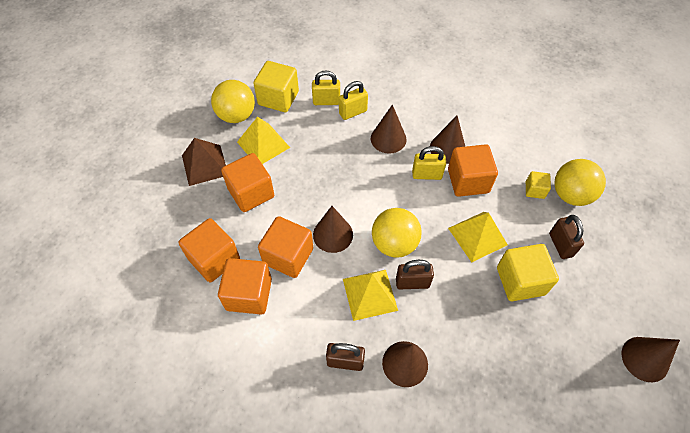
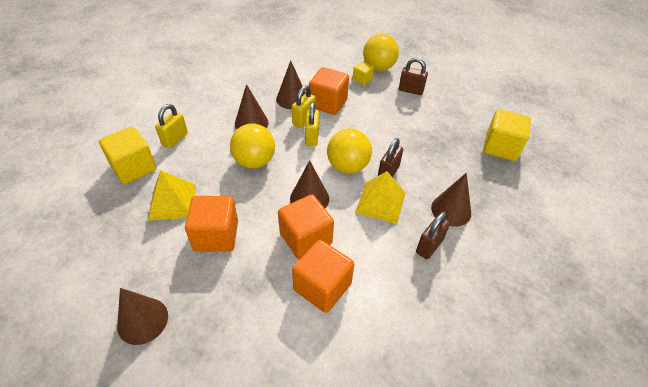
camera: 60 degrees left, 10 degrees down
(204, 165) = (146, 259): brown pyramid -> none
(214, 259) = (263, 299): orange cube -> none
(236, 115) = (117, 206): yellow ball -> yellow ball (254, 161)
(353, 112) = (204, 129): yellow padlock -> yellow padlock (312, 137)
(477, 236) = (376, 122): yellow pyramid -> none
(520, 281) = (424, 120): yellow cube -> yellow cube (500, 147)
(645, 359) = (507, 100): brown cone -> brown cone (142, 320)

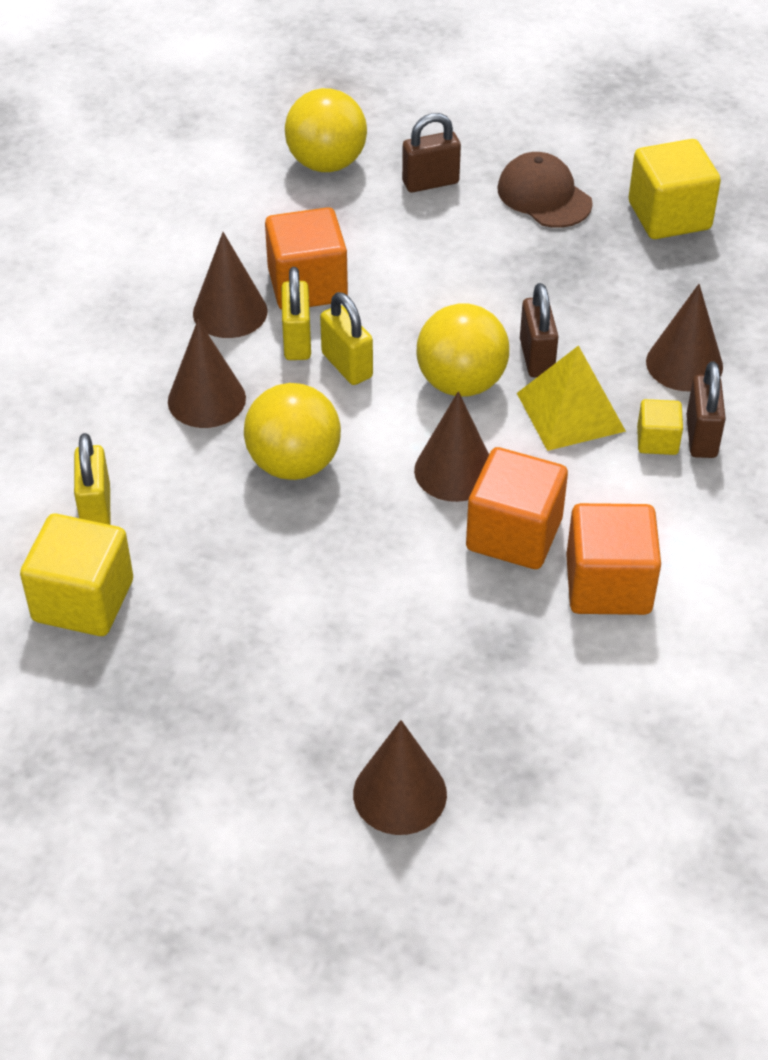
camera: 35 degrees left, 0 degrees up
(172, 202) = (231, 611): yellow pyramid -> none
(216, 235) = (369, 615): orange cube -> none
(362, 79) = (321, 204): yellow cube -> yellow cube (657, 441)
(452, 115) = (544, 196): none -> brown cap

